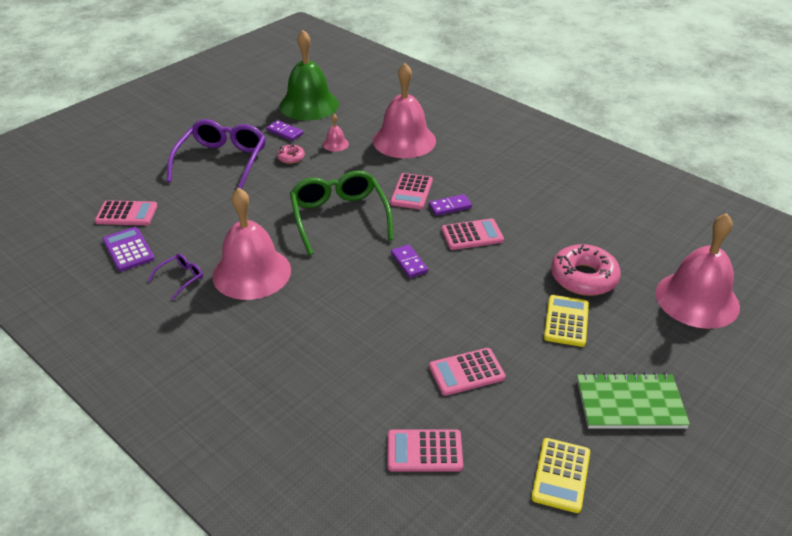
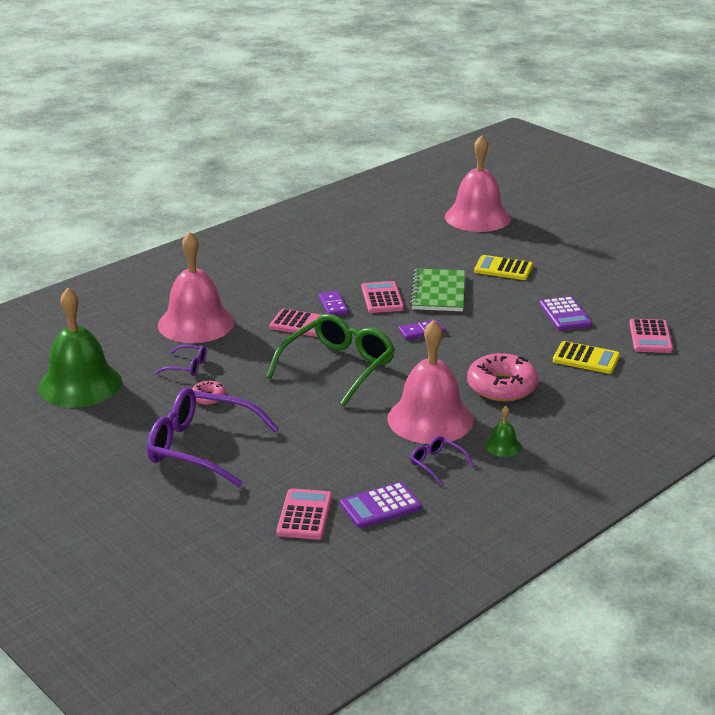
camera: 85 degrees left, 10 degrees down
(203, 319) = (503, 446): none -> green bell
(284, 132) = (145, 402): purple domino -> none
(335, 144) = (187, 367): pink bell -> purple glasses
(339, 217) = (339, 367): green glasses -> green glasses turned 135 degrees clockwise
(466, 372) = (565, 314): pink calculator -> purple calculator
(561, 475) = (661, 288): yellow calculator -> yellow calculator (586, 358)
(584, 277) = (448, 255): pink donut -> pink donut (502, 386)
(630, 403) = (591, 257): green notebook -> green notebook (438, 292)

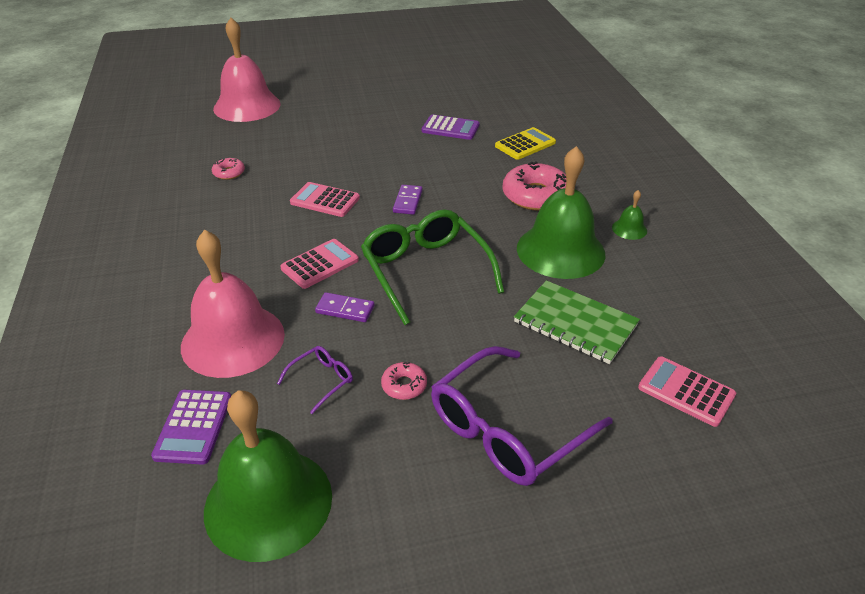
camera: 60 degrees left, 10 degrees up
(333, 305) = (306, 232): purple domino -> purple domino (345, 309)
(373, 249) = (229, 173): none -> pink donut
(380, 506) = (692, 333): purple calculator -> purple calculator (193, 427)
(430, 419) = (560, 250): pink bell -> green bell
(436, 463) = (637, 274): purple glasses -> none
(438, 292) = (350, 169): green notebook -> green notebook (575, 323)
(503, 269) = (348, 126): yellow calculator -> none
(650, 337) = (517, 109): pink calculator -> none

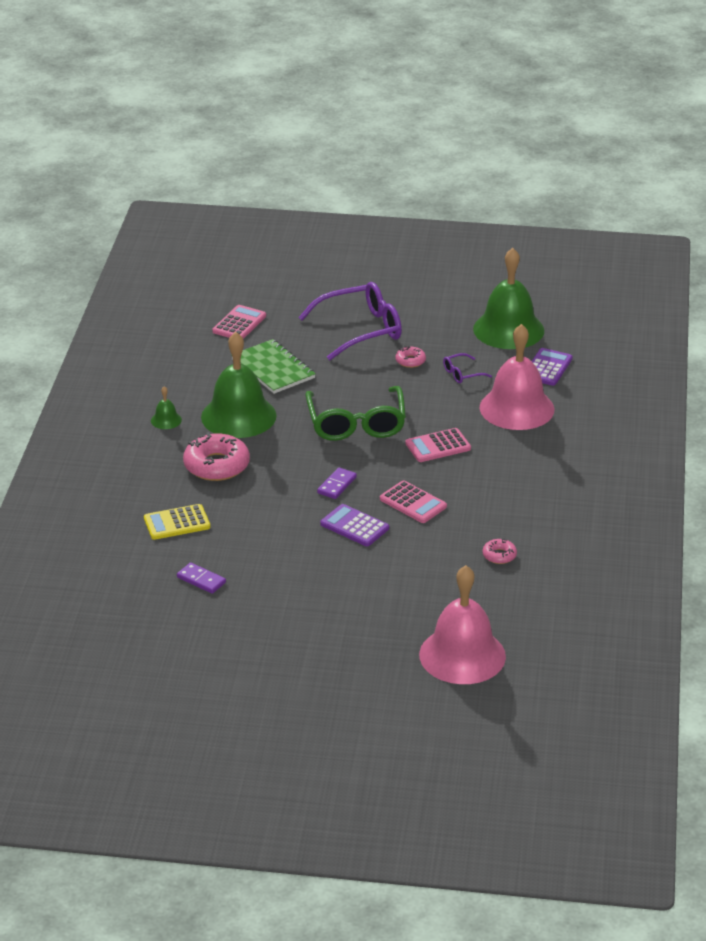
camera: 160 degrees left, 5 degrees down
(345, 309) = (430, 410): purple domino -> purple domino (201, 580)
(450, 128) = (239, 563): purple calculator -> purple calculator (354, 526)
(686, 391) = (239, 324): pink calculator -> pink calculator turned 120 degrees counterclockwise

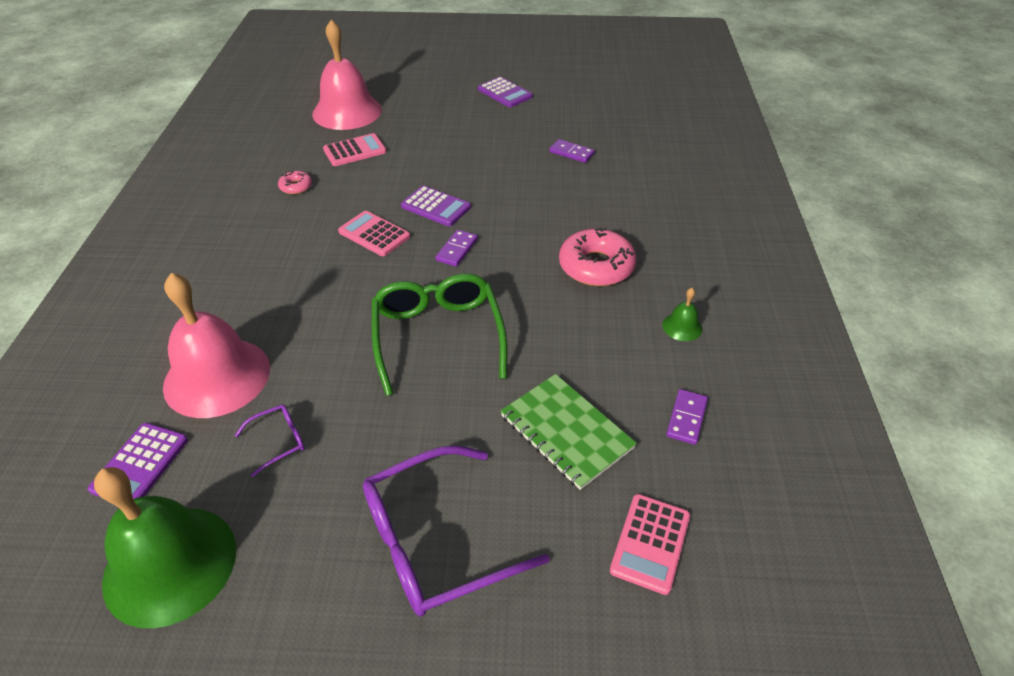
camera: 175 degrees right, 10 degrees up
(177, 523) = (614, 201): yellow calculator -> none
(191, 371) = (686, 418): none -> purple domino
(238, 416) = (592, 339): green bell -> none
(259, 675) = (505, 93): none -> purple calculator
(410, 361) = (355, 465): pink donut -> none
(438, 446) = (336, 308): pink calculator -> pink calculator (355, 151)

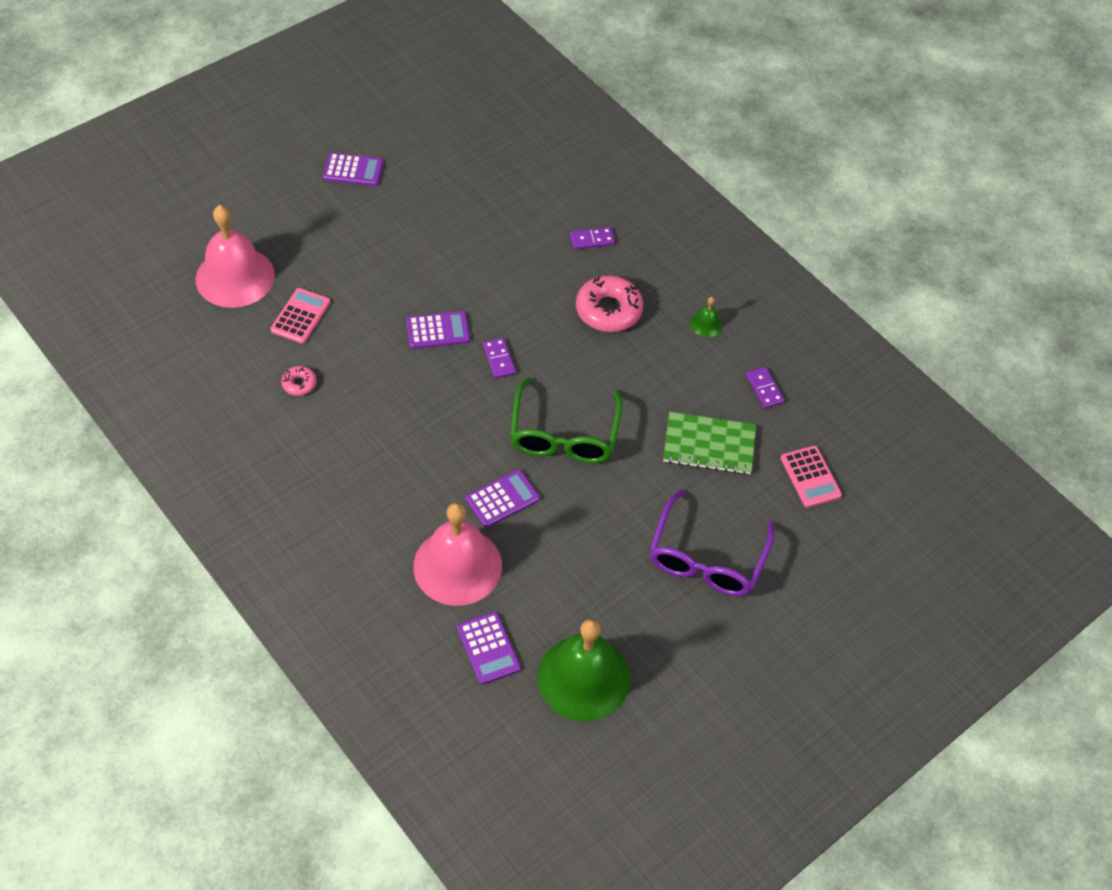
camera: 45 degrees left, 10 degrees up
(279, 441) = (553, 572): purple glasses -> none
(322, 350) = (502, 499): none -> purple calculator
(374, 234) = (421, 386): pink calculator -> none
(437, 335) = (564, 435): green glasses -> green glasses turned 120 degrees counterclockwise
(571, 153) = (483, 209): purple domino -> purple domino (592, 240)

